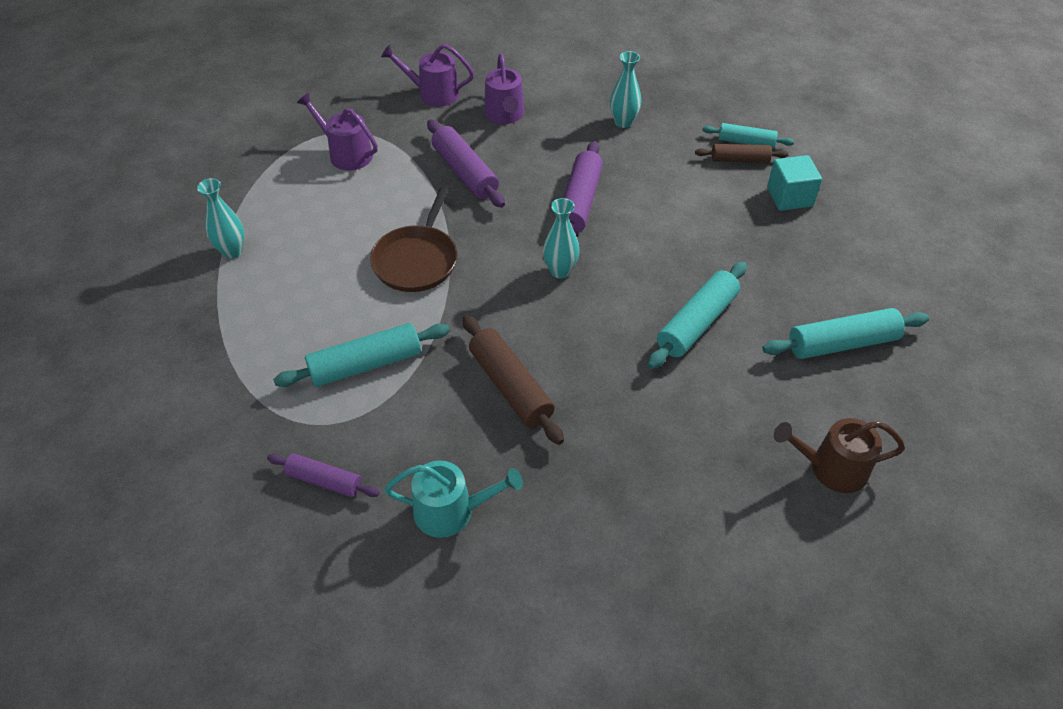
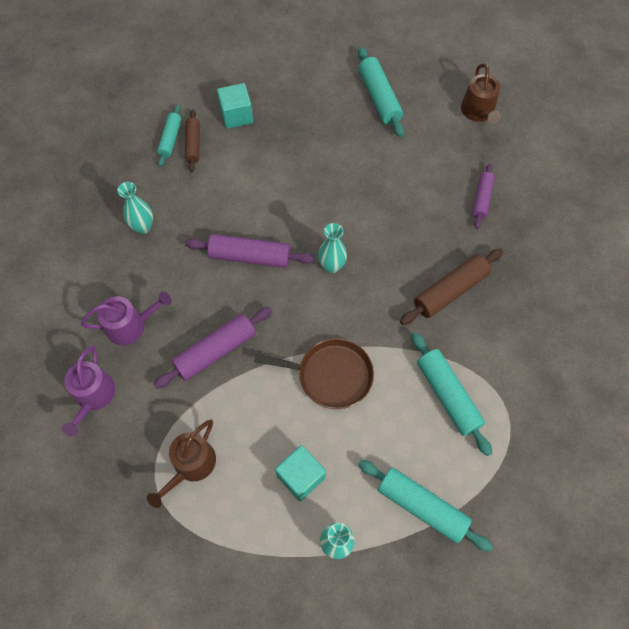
camera: 95 degrees left, 15 degrees up
(310, 229) = (301, 476): none -> turquoise cube
(324, 481) = (555, 404): purple rolling pin -> purple rolling pin (481, 199)
(346, 154) = (191, 465): purple watering can -> brown watering can
(451, 511) = (558, 317): turquoise watering can -> none
(697, 323) = (373, 177): turquoise rolling pin -> turquoise rolling pin (421, 506)

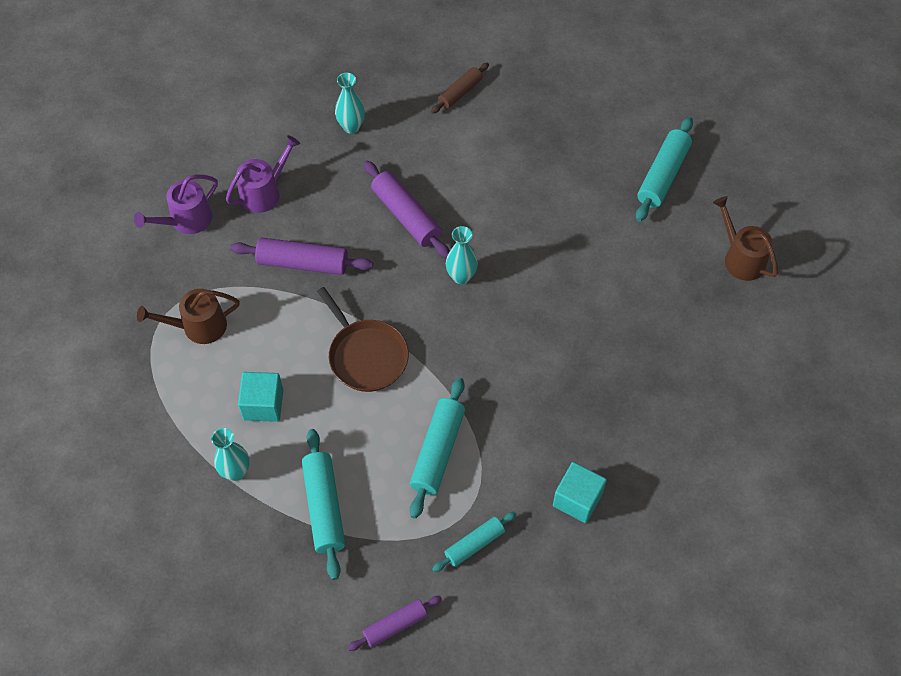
camera: 45 degrees right, 5 degrees down
(130, 326) = (264, 192): purple watering can -> purple watering can turned 75 degrees counterclockwise
(170, 139) = (447, 74): turquoise rolling pin -> turquoise rolling pin (474, 544)
(236, 115) = (521, 96): turquoise cube -> turquoise cube (577, 499)
(450, 291) = (535, 378): brown rolling pin -> none
(478, 112) = (741, 258): brown watering can -> brown watering can turned 105 degrees clockwise
(481, 199) = (653, 331): purple rolling pin -> purple rolling pin (395, 625)

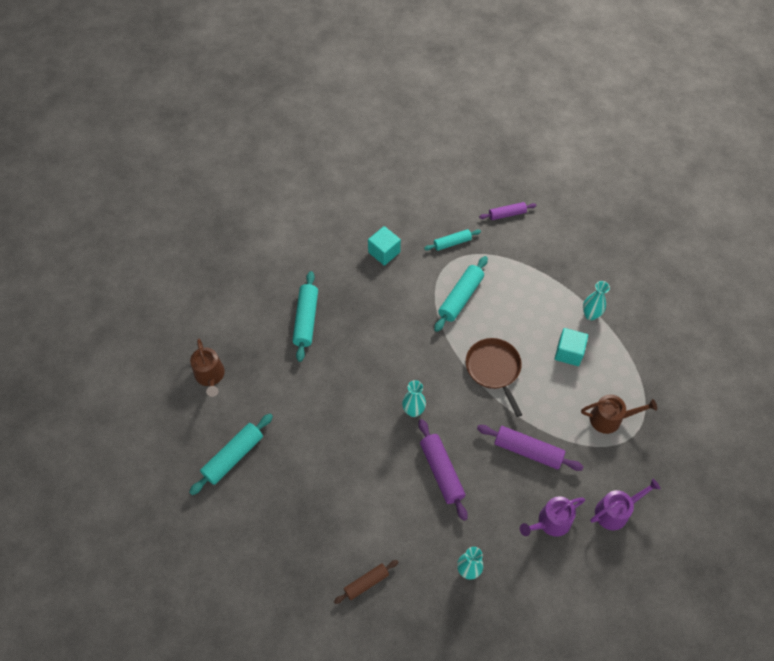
camera: 165 degrees left, 0 degrees up
(324, 507) = (537, 282): turquoise rolling pin -> turquoise rolling pin (306, 319)

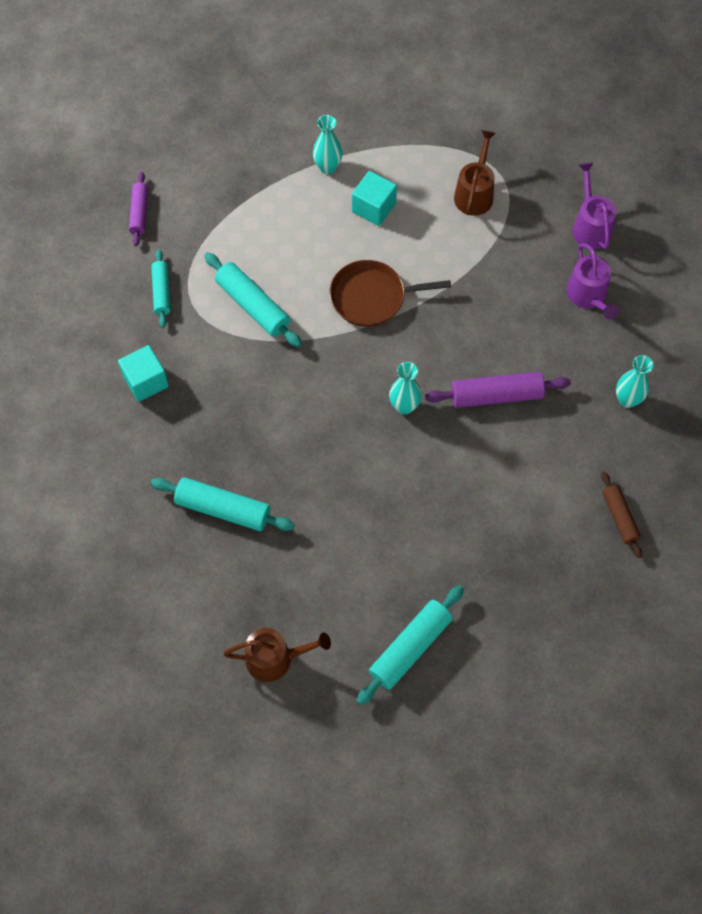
camera: 75 degrees left, 5 degrees up
(233, 457) = (410, 648): turquoise rolling pin -> turquoise rolling pin turned 75 degrees clockwise
(528, 451) = (493, 292): purple rolling pin -> none

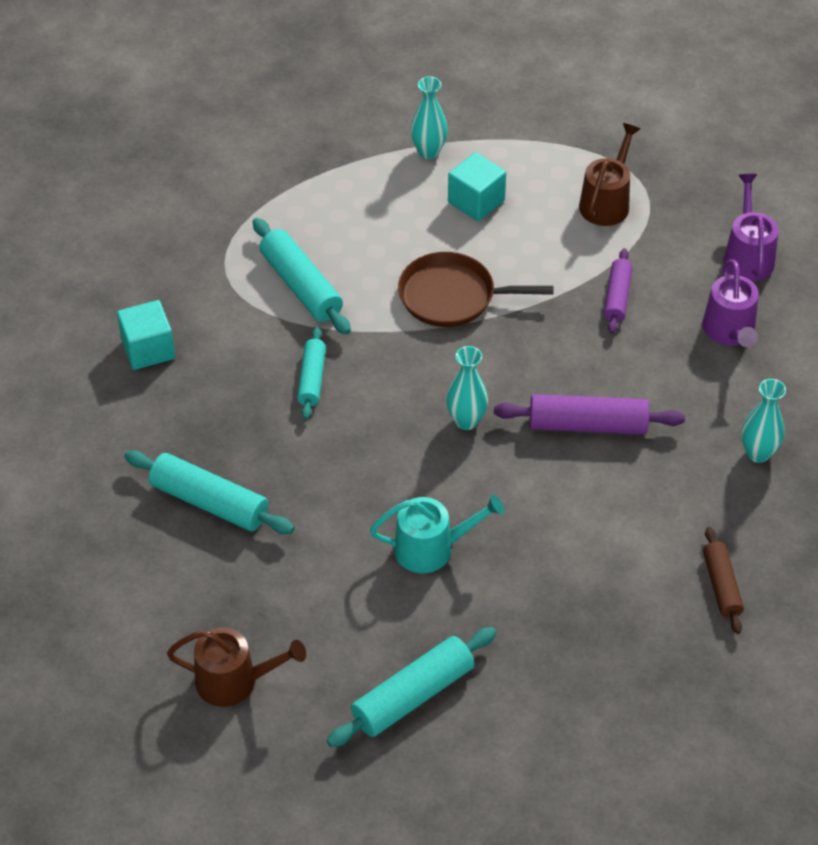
camera: 10 degrees right, 15 degrees down
(140, 213) = (186, 170): purple rolling pin -> purple rolling pin (617, 297)
(162, 292) = (192, 257): turquoise rolling pin -> turquoise rolling pin (312, 379)
(399, 521) = (431, 548): none -> turquoise watering can

